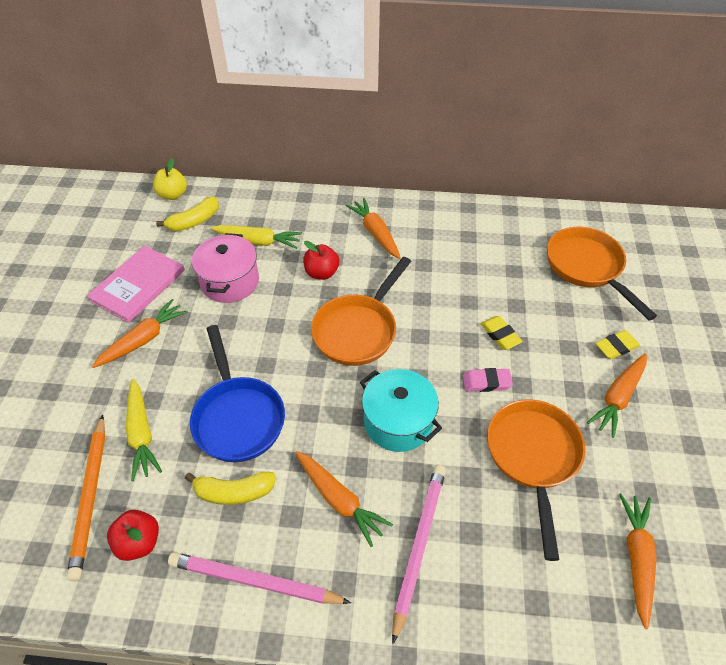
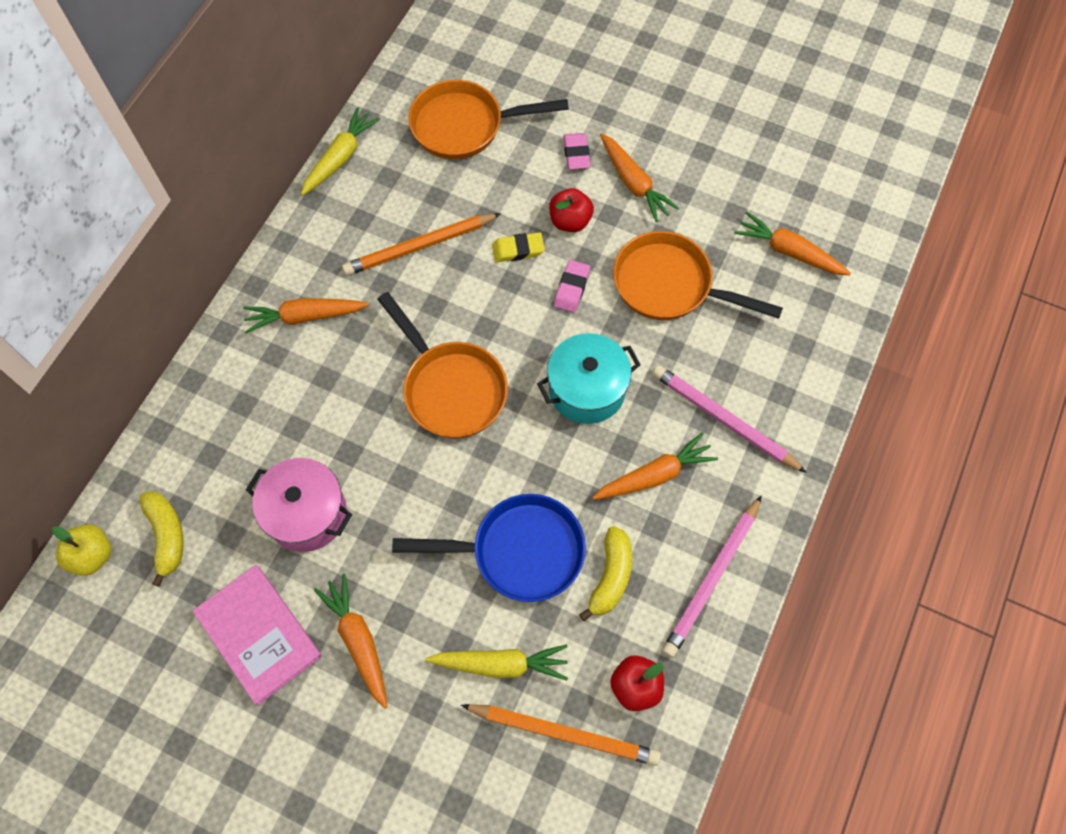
camera: 70 degrees left, 15 degrees up
(258, 241) = (250, 461): yellow carrot -> yellow carrot (340, 158)
(321, 273) = (343, 400): red apple -> red apple (570, 221)
(466, 275) = (420, 246): none -> orange pencil
(616, 347) = (576, 154): yellow eraser -> pink eraser

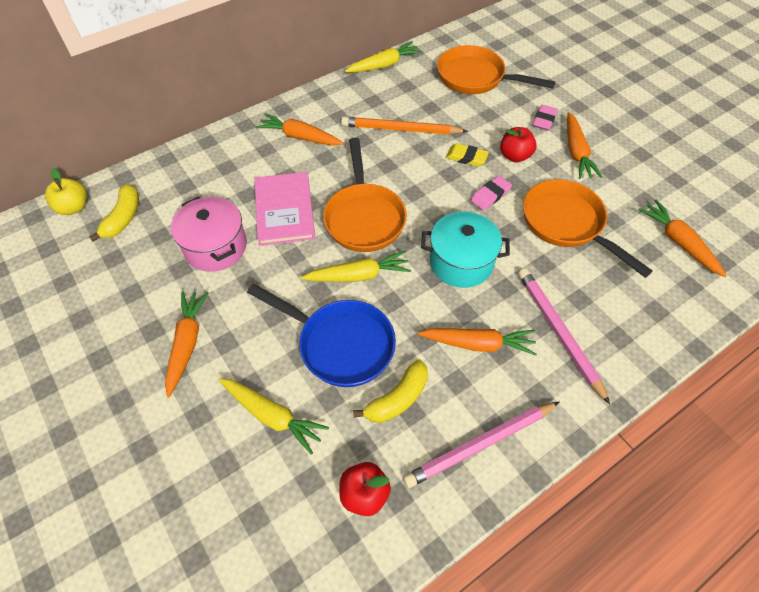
camera: 30 degrees right, 10 degrees down
(258, 634) = (128, 304): pink book -> pink book (284, 210)
(489, 463) = (358, 275): none -> yellow carrot
(563, 733) = (283, 497): orange pencil -> none

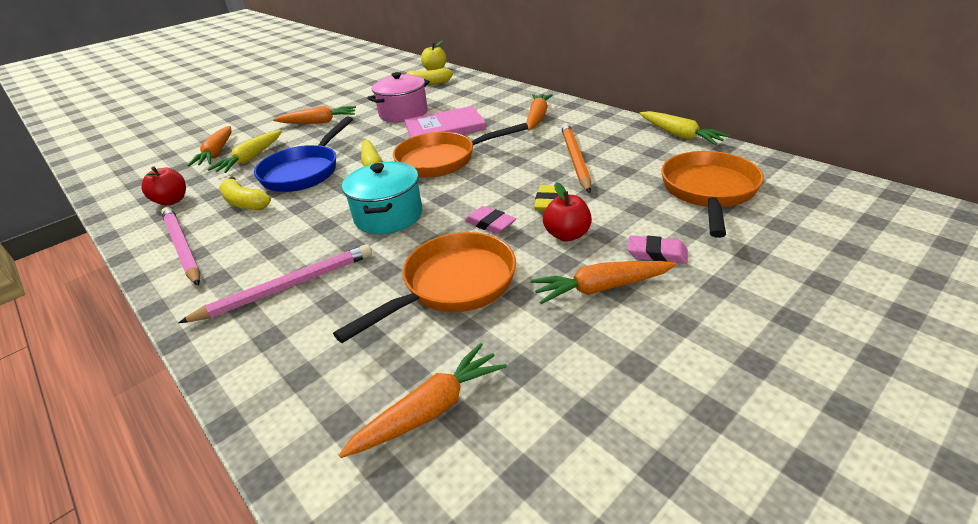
camera: 85 degrees right, 20 degrees down
(478, 344) = (286, 236): orange carrot -> orange carrot (217, 153)

